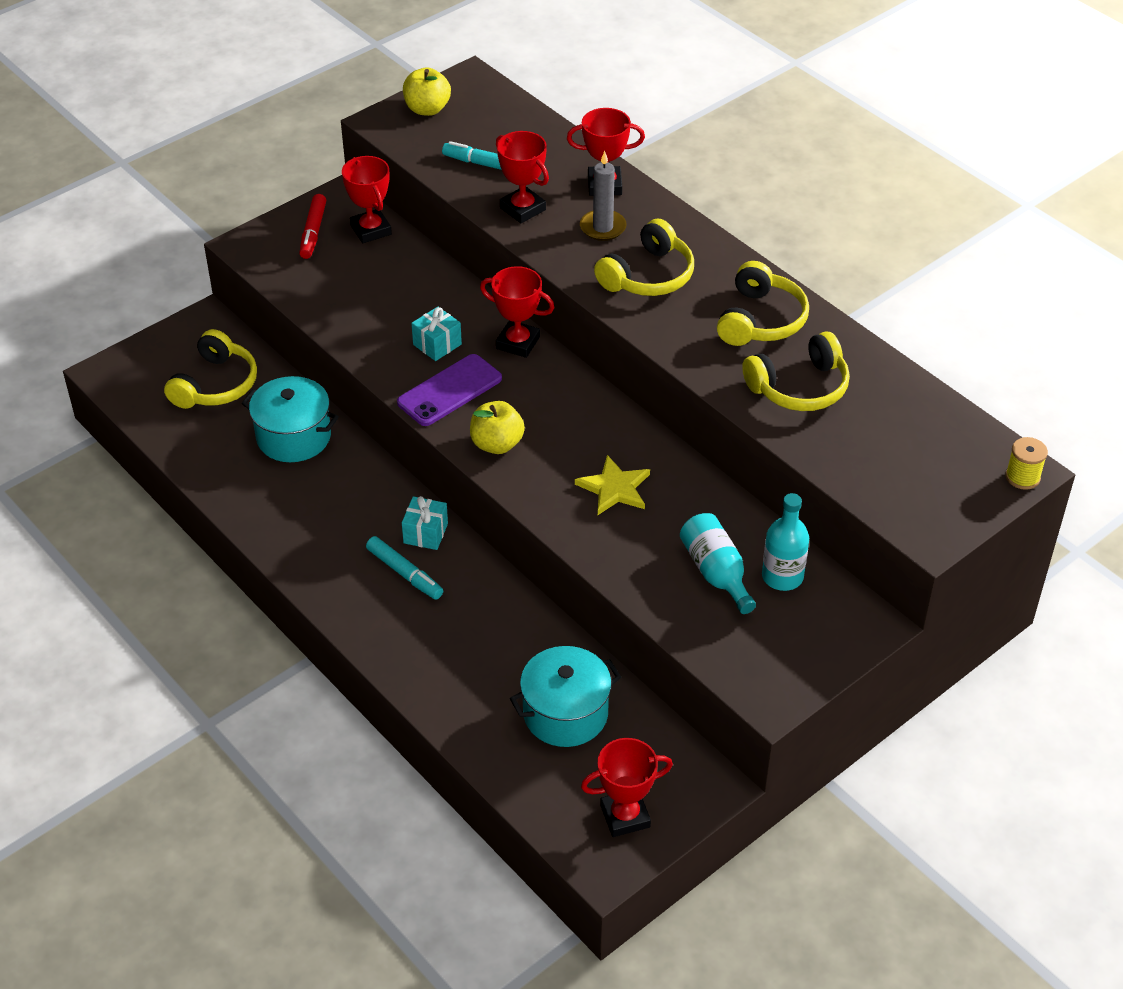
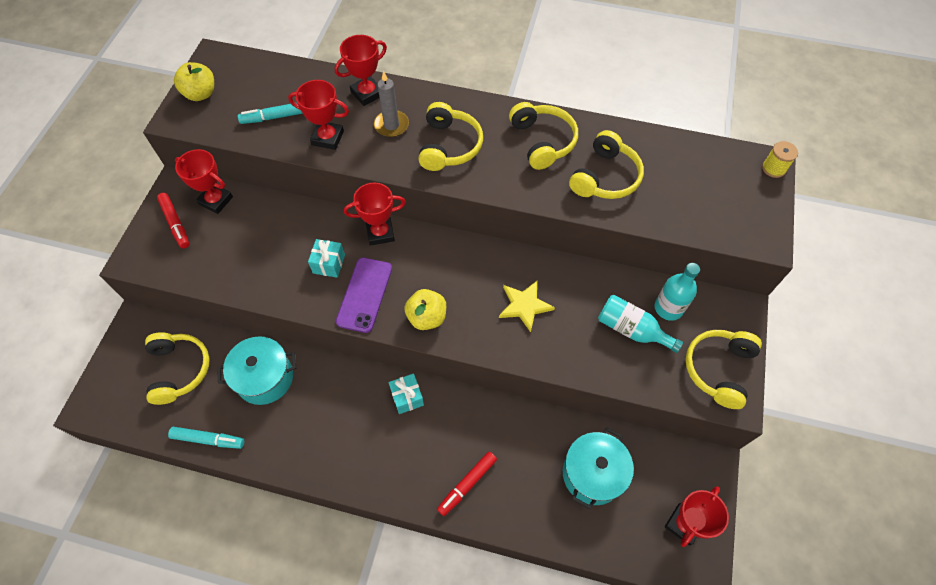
camera: 35 degrees left, 15 degrees up
(404, 573) = (417, 436): turquoise marker -> turquoise marker (208, 439)
(419, 644) = (467, 484): none -> red marker
(782, 661) = (718, 369): none -> yellow headphones

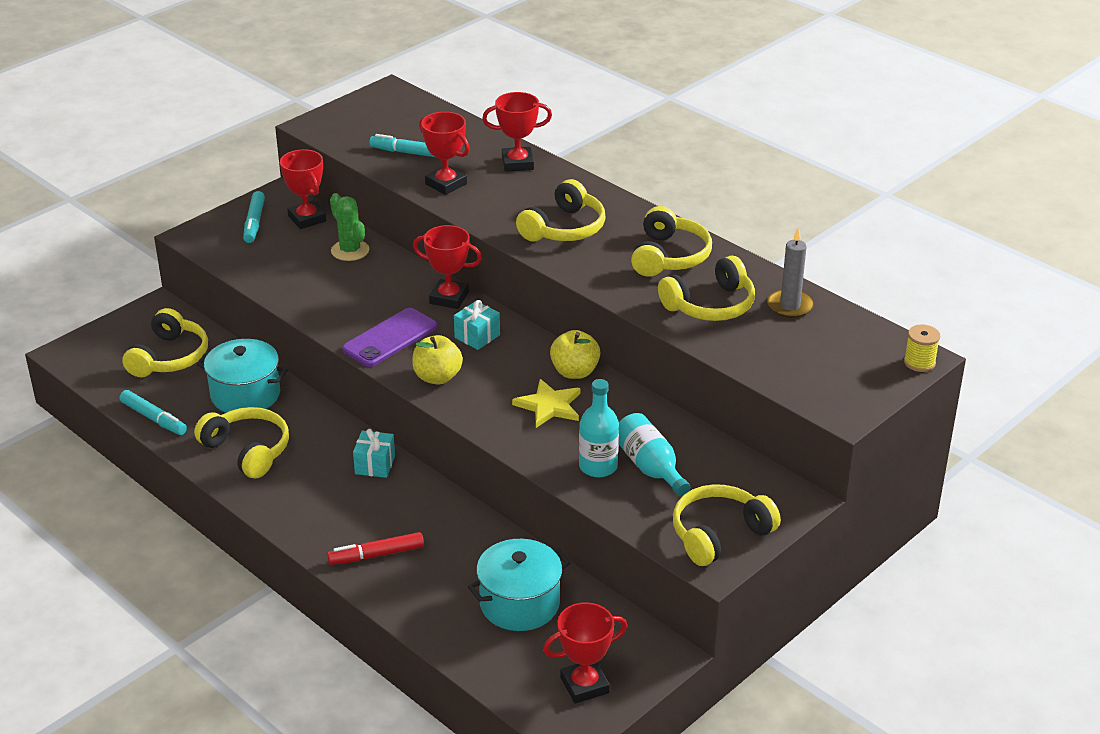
camera: 30 degrees right, 25 degrees down
(175, 223) = (254, 223): red marker -> turquoise marker
(201, 94) = (353, 114): yellow apple -> yellow apple (574, 372)
(272, 219) = (350, 250): none -> green cactus
(304, 433) = (248, 450): none -> yellow headphones
(329, 264) = (375, 303): turquoise gift -> turquoise gift (477, 336)
(391, 125) = (519, 194): grey candle -> grey candle (790, 306)
(668, 308) = (711, 466): turquoise bottle -> turquoise bottle (598, 466)

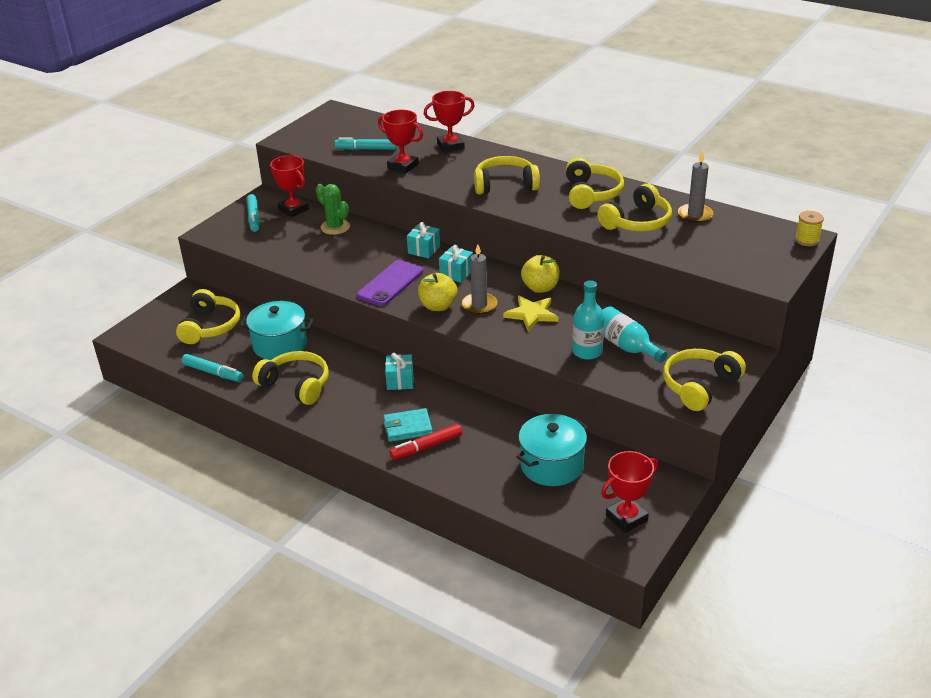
camera: 10 degrees left, 0 degrees up
(362, 527) = (407, 427): none -> turquoise wallet
(449, 298) = (424, 250): red trophy -> turquoise gift
(489, 384) = (479, 305): none -> grey candle
(564, 228) = (505, 185): yellow headphones -> yellow headphones turned 120 degrees counterclockwise

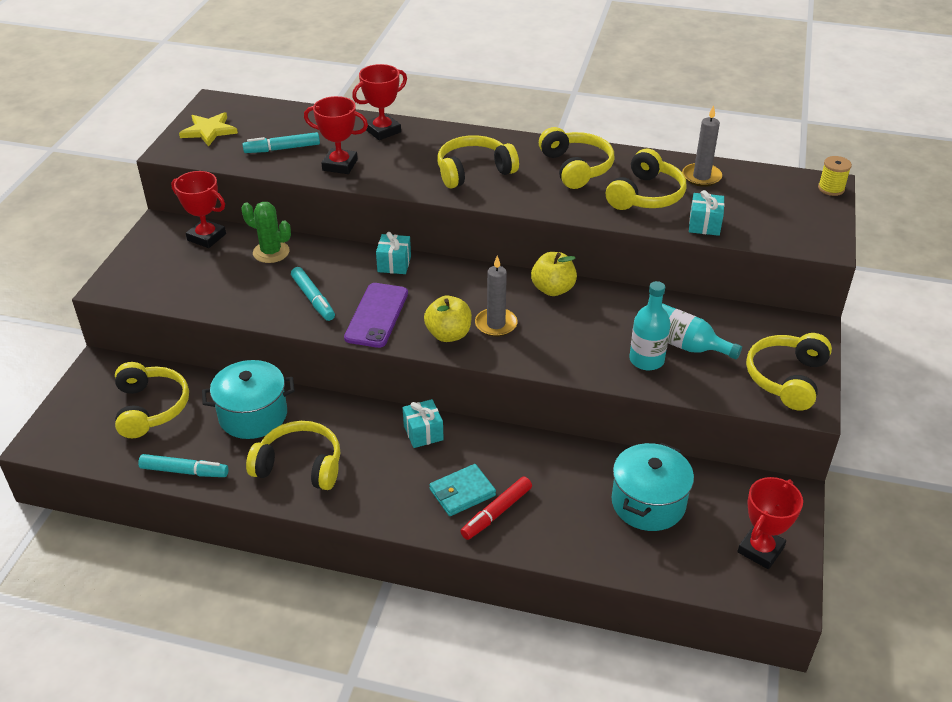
camera: 20 degrees left, 5 degrees up
(253, 217) = (160, 256): turquoise marker -> turquoise marker (313, 299)
(456, 273) = (448, 288): turquoise gift -> turquoise gift (704, 225)
(531, 314) = (561, 324): yellow star -> yellow star (209, 131)

